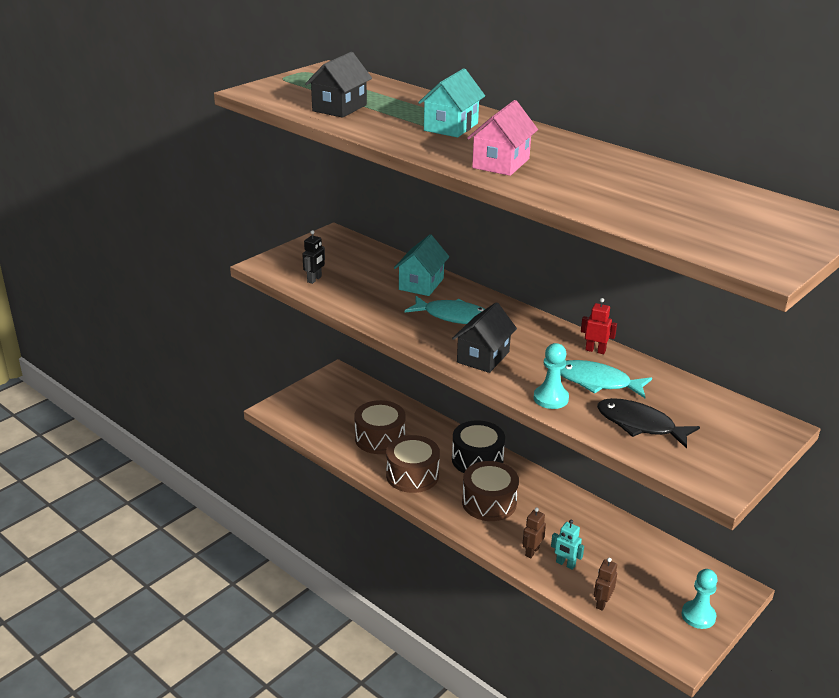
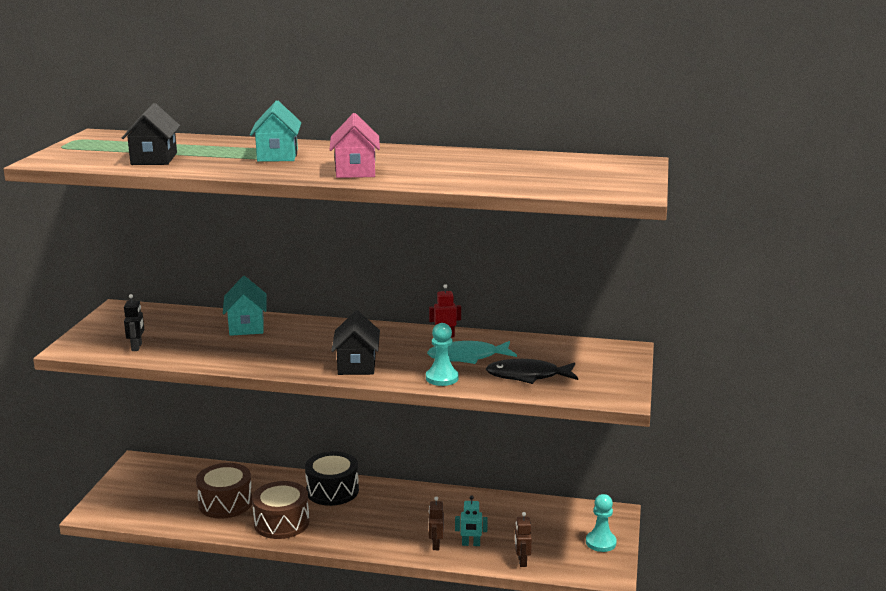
camera: 30 degrees left, 10 degrees down
(453, 316) = (300, 343): turquoise fish -> none
(489, 502) = (369, 520): brown drum -> none

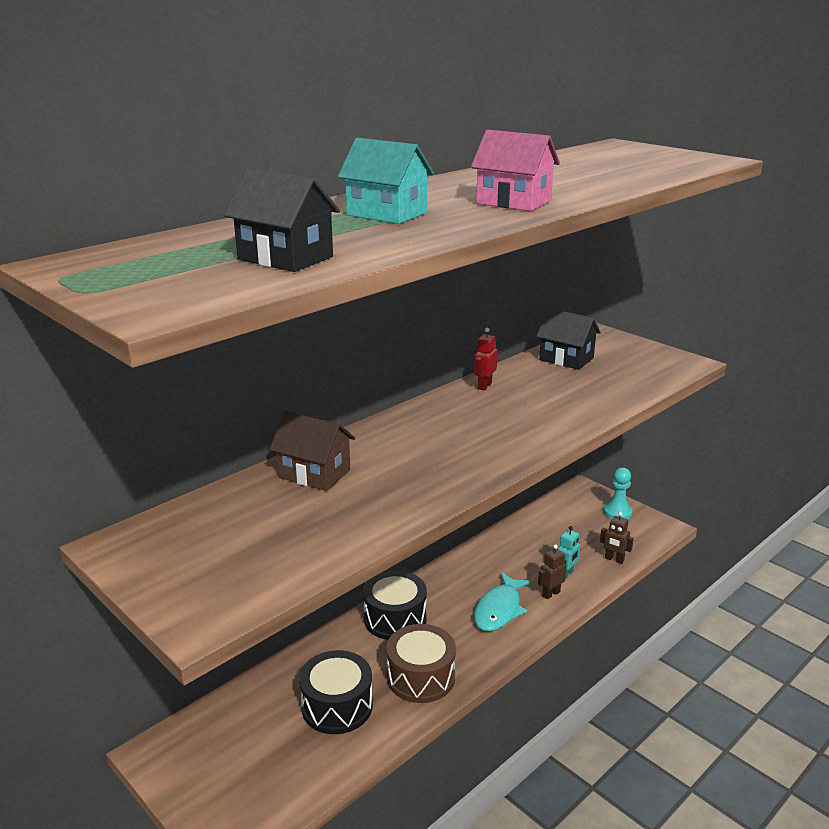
camera: 55 degrees left, 5 degrees up
(137, 347) = (272, 564): black robot -> none
(225, 503) = (337, 706): brown drum -> black drum
(246, 326) = (314, 474): turquoise house -> brown house
(356, 365) = (501, 443): black house -> black house (566, 359)
(436, 545) = (551, 594): brown robot -> brown robot turned 105 degrees clockwise
(442, 378) = (578, 414): turquoise pawn -> none
(467, 357) = (544, 391): turquoise fish -> turquoise fish (499, 609)
(527, 376) = (612, 380): black fish -> none

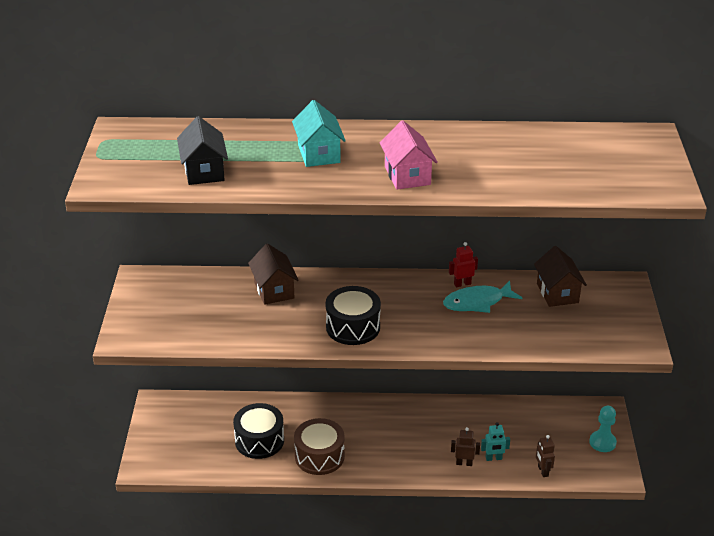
camera: 45 degrees right, 10 degrees up
(395, 618) = (351, 414): black drum -> black drum (353, 327)
(499, 609) = (417, 450): turquoise fish -> turquoise fish (477, 302)
(566, 359) = (557, 293): black house -> brown house

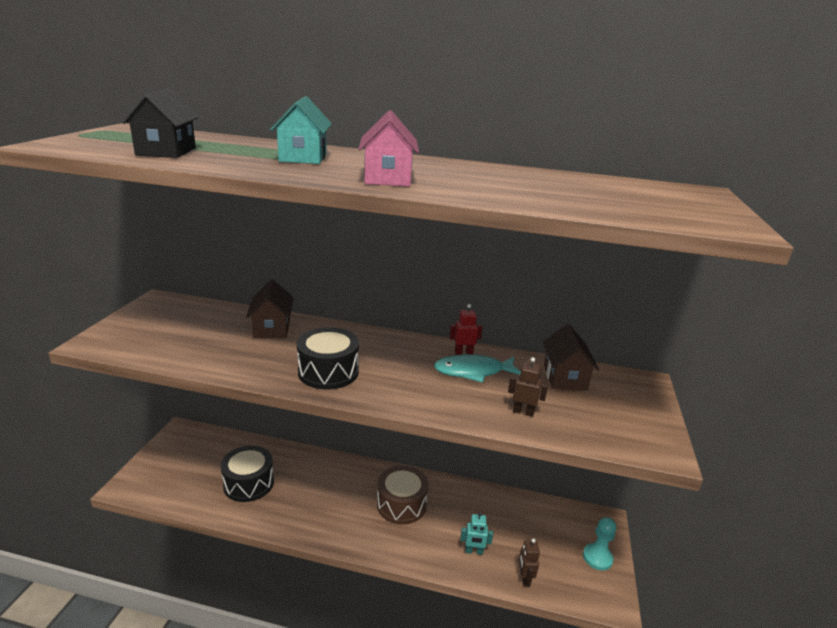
camera: 10 degrees right, 10 degrees down
(319, 456) = (297, 511): brown drum -> brown drum (401, 504)
(464, 463) = (440, 550): brown robot -> brown robot (523, 412)

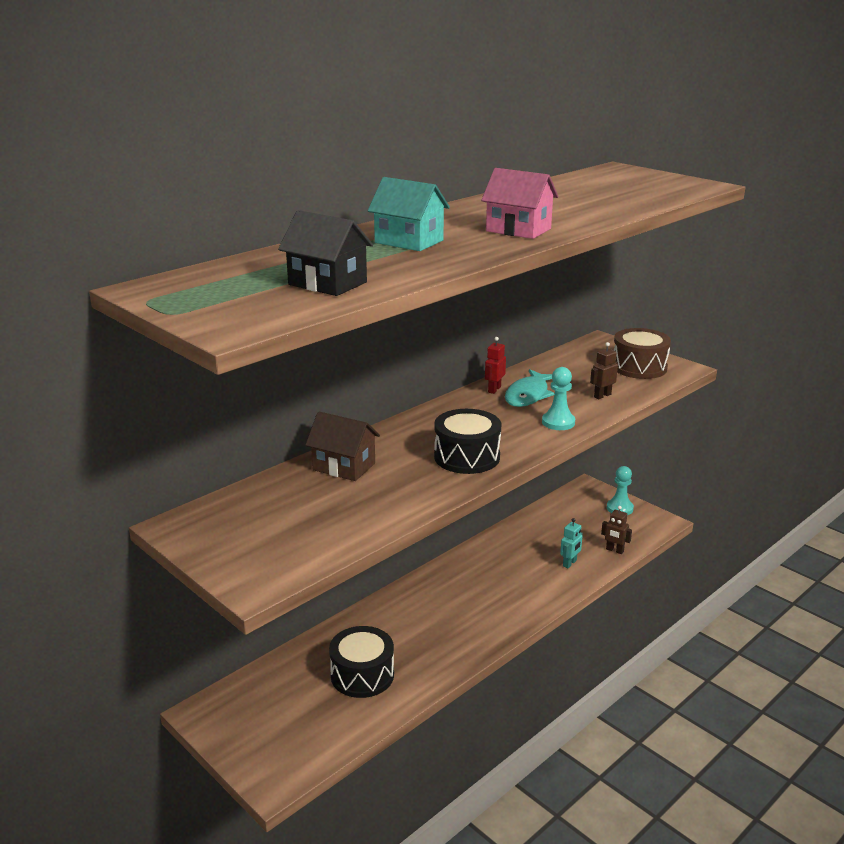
camera: 55 degrees left, 0 degrees up
(401, 504) = (483, 582): brown drum -> brown drum (639, 367)
(437, 400) = (558, 422): none -> turquoise pawn
(565, 377) = (570, 365): brown house -> none

